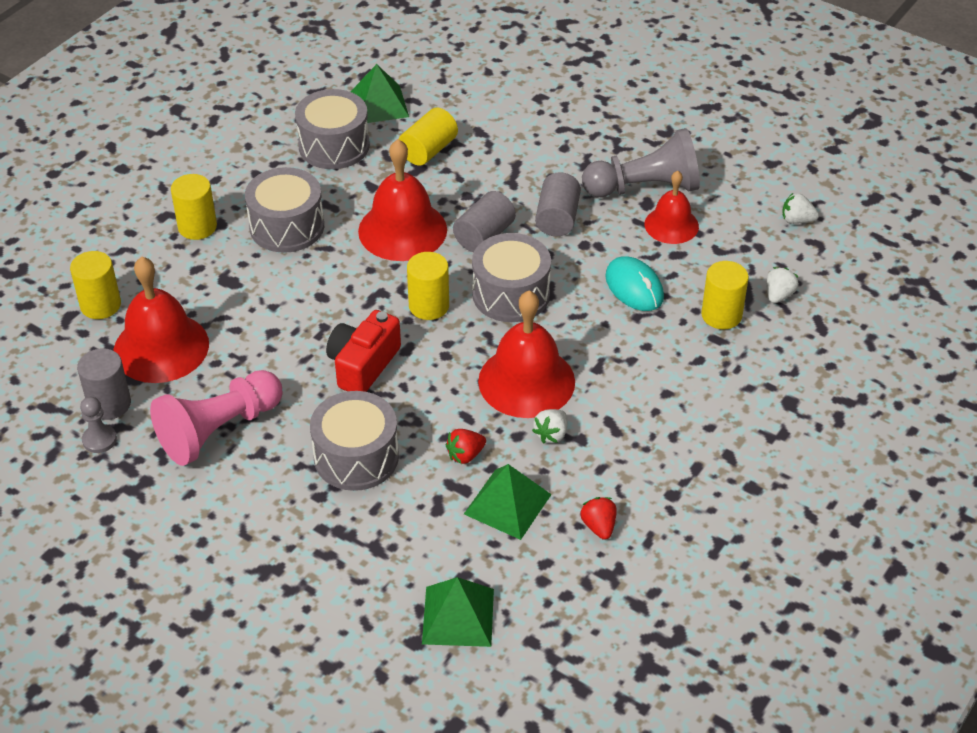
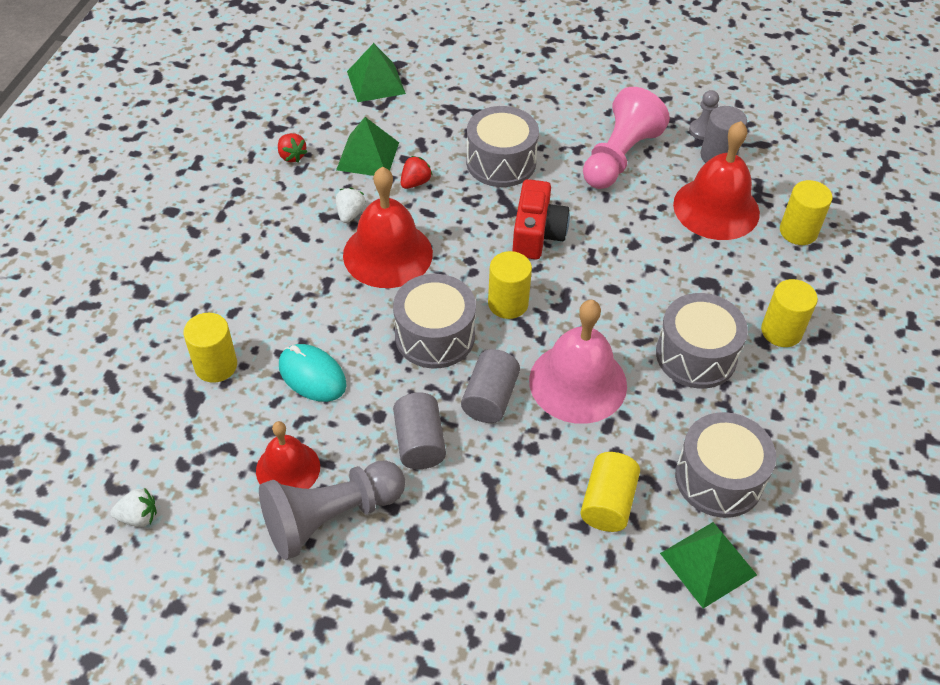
camera: 160 degrees right, 5 degrees up
(402, 230) = (578, 382): red bell -> pink bell
(779, 295) = (156, 405): white strawberry -> none

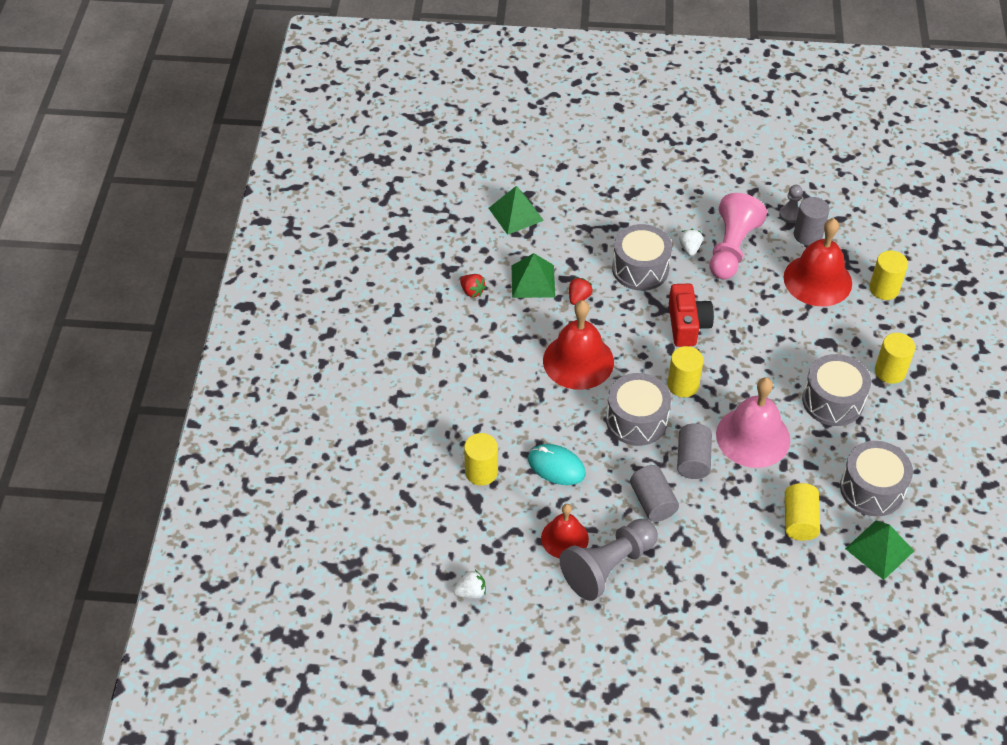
camera: 10 degrees left, 0 degrees up
(350, 214) = (537, 333): white strawberry -> white strawberry (690, 248)

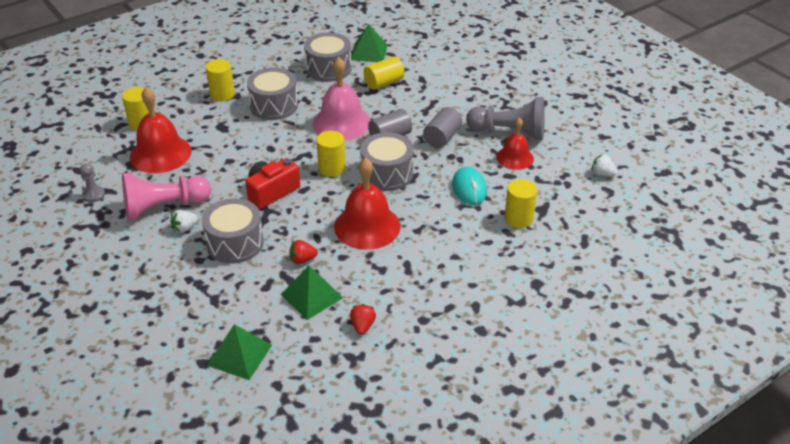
camera: 130 degrees left, 10 degrees down
(808, 235) = (112, 177): grey cylinder -> none

